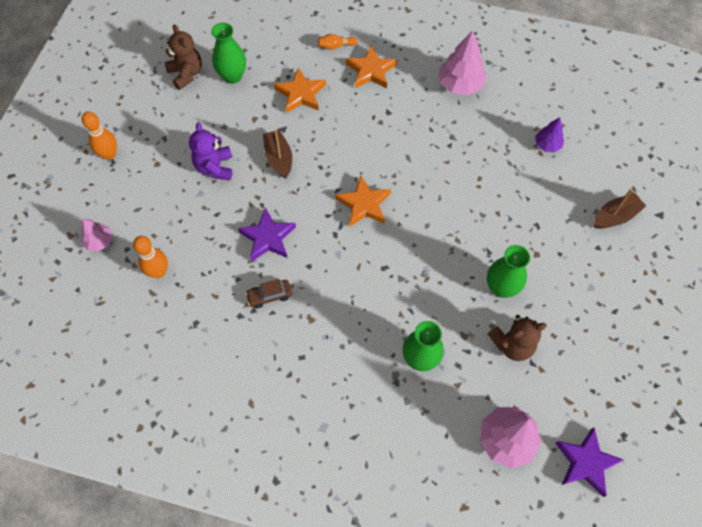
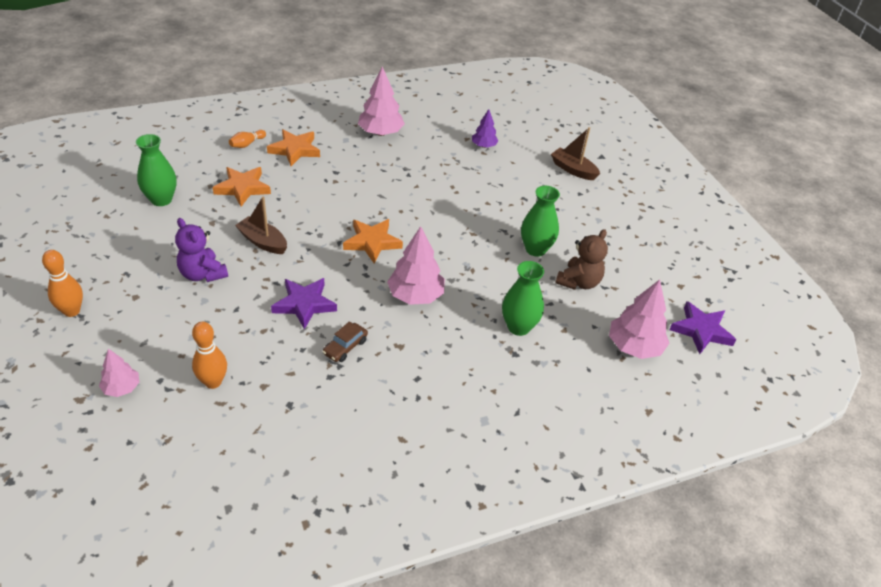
camera: 40 degrees left, 20 degrees down
(186, 74) = (108, 215): brown teddy bear -> none
(359, 278) = (415, 295): none -> pink tree
(615, 216) = (573, 170): brown boat -> brown boat turned 75 degrees counterclockwise

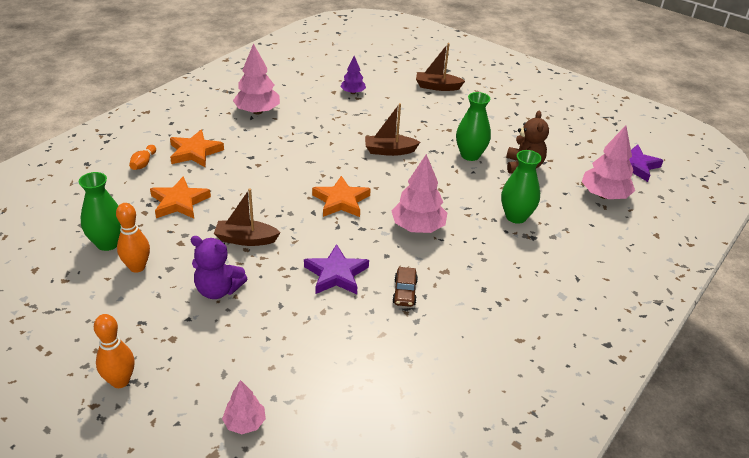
camera: 30 degrees left, 5 degrees down
(213, 382) = (324, 375): orange bowling pin -> orange bowling pin (137, 267)
(462, 214) = (389, 151): none -> brown boat

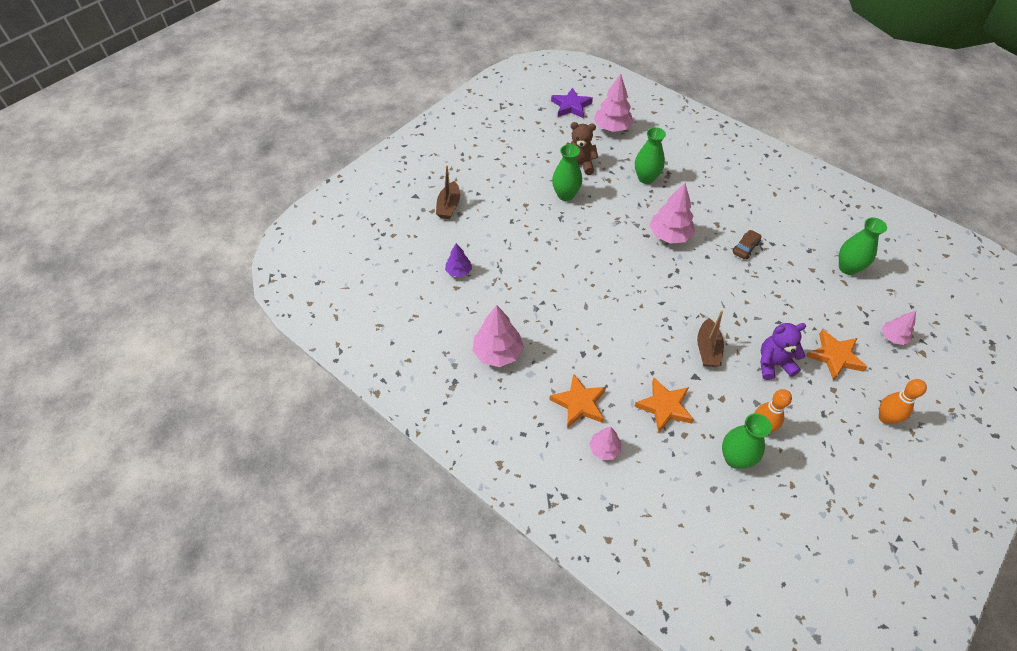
camera: 85 degrees left, 15 degrees up
(143, 163) = (604, 449): orange bowling pin -> pink tree
(218, 290) = (773, 364): purple teddy bear -> purple teddy bear turned 120 degrees counterclockwise
(336, 274) = (736, 287): purple star -> none
(341, 201) = (643, 283): orange star -> orange star (835, 356)
(376, 398) = (848, 268): none -> green vase
(389, 151) = (563, 247): brown boat -> none
(405, 292) = (745, 248): brown car -> brown car turned 60 degrees counterclockwise

